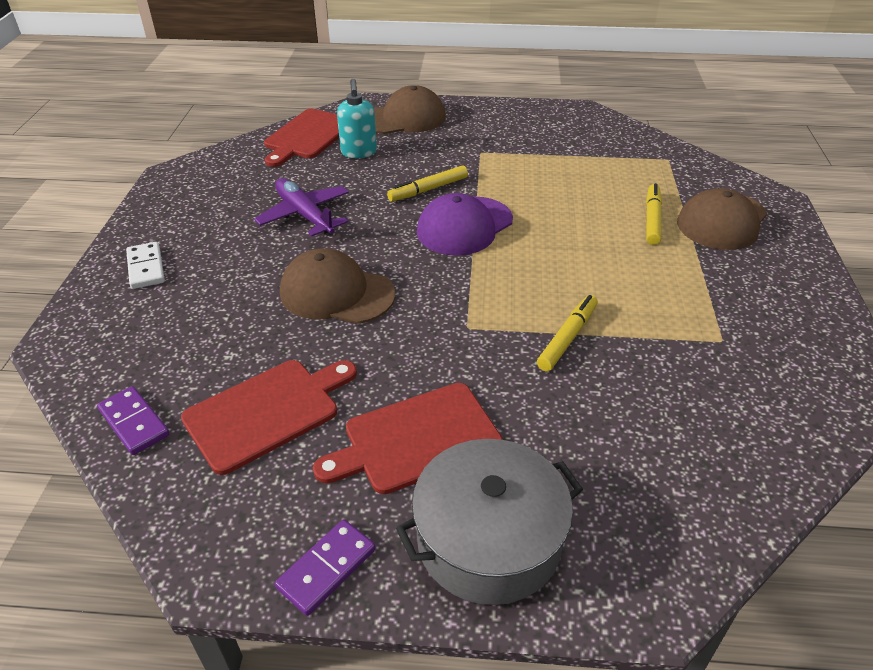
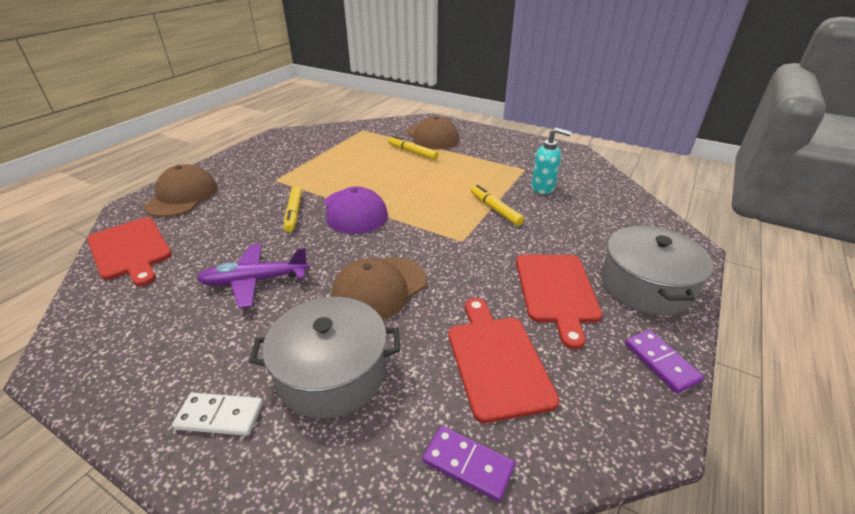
camera: 65 degrees left, 5 degrees down
(134, 423) = (468, 464): purple domino -> purple domino turned 45 degrees clockwise
(210, 306) = (332, 372): none -> grey pot
(359, 152) = (199, 230): turquoise soap dispenser -> turquoise soap dispenser (543, 188)

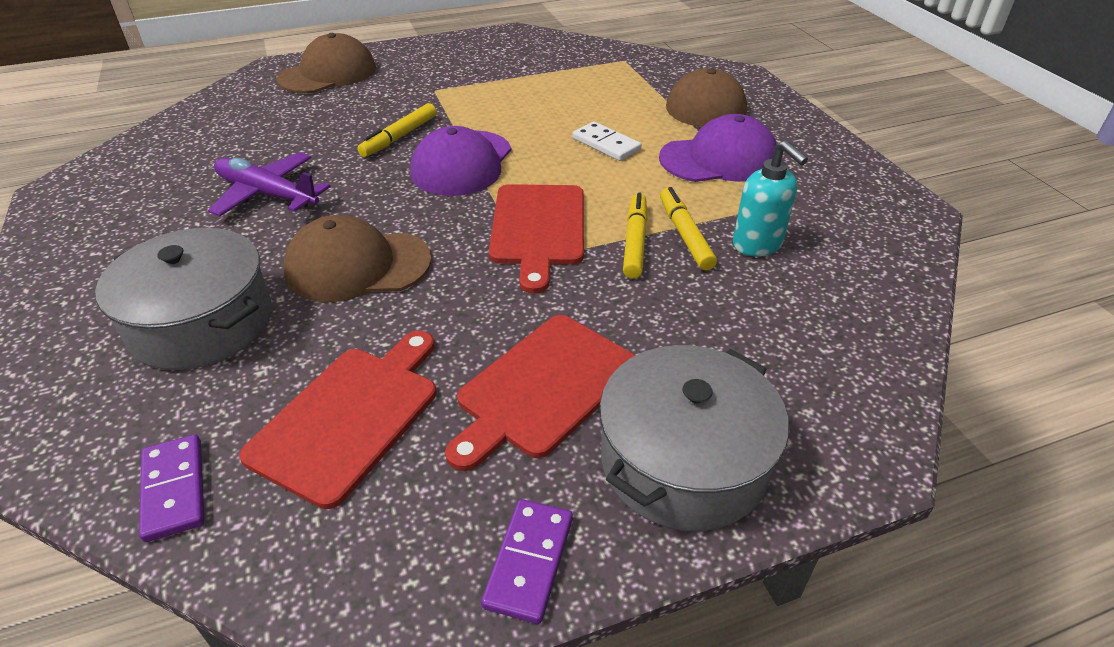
camera: 40 degrees right, 5 degrees up
(130, 250) = (220, 112): red cutting board -> red cutting board (538, 229)
(220, 416) = (83, 303): white domino -> white domino (606, 144)
(412, 152) = (644, 115): yellow marker -> yellow marker (685, 235)
(475, 159) = (718, 159): none -> purple cap

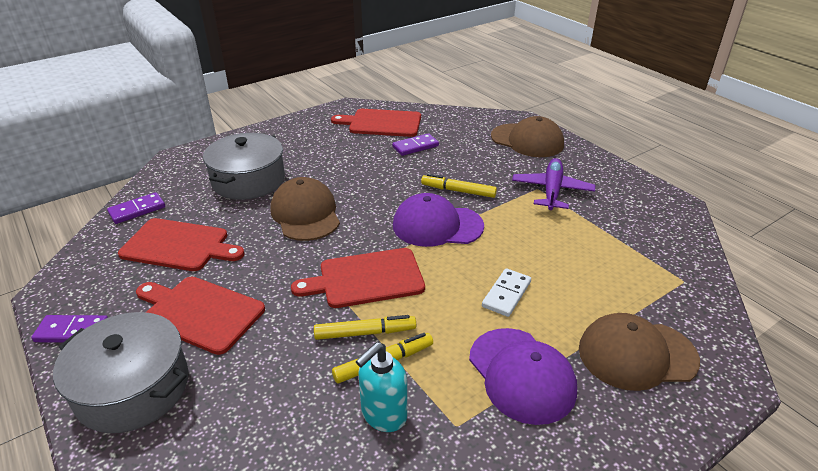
camera: 75 degrees right, 5 degrees down
(158, 166) = (382, 123): none -> red cutting board
(260, 149) = (415, 146): none -> purple domino
(268, 194) = (367, 164): purple plane -> purple plane (551, 191)

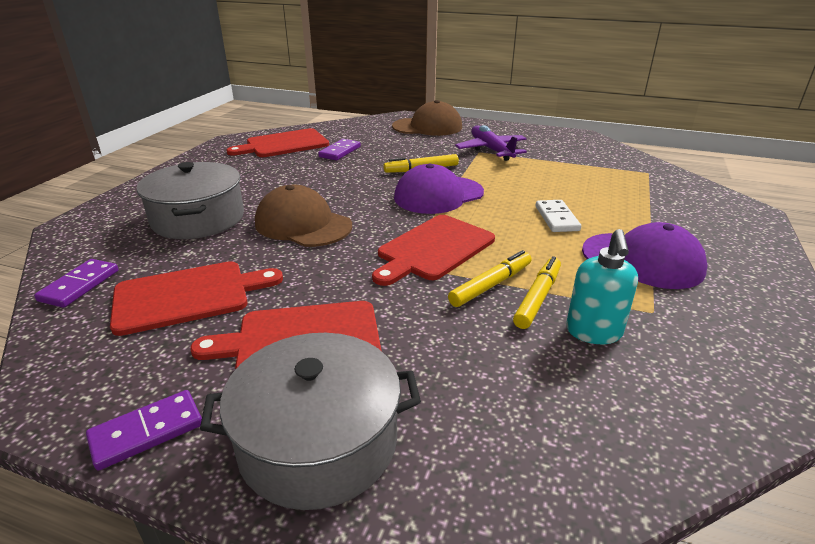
camera: 35 degrees left, 5 degrees down
(637, 354) = (686, 219): brown cap -> none

